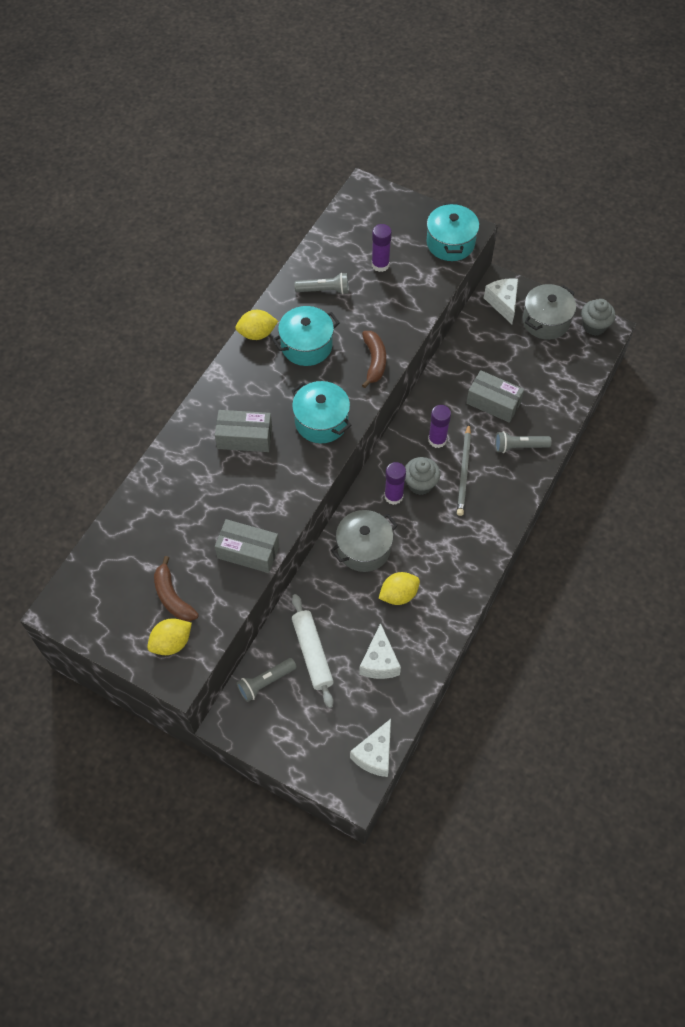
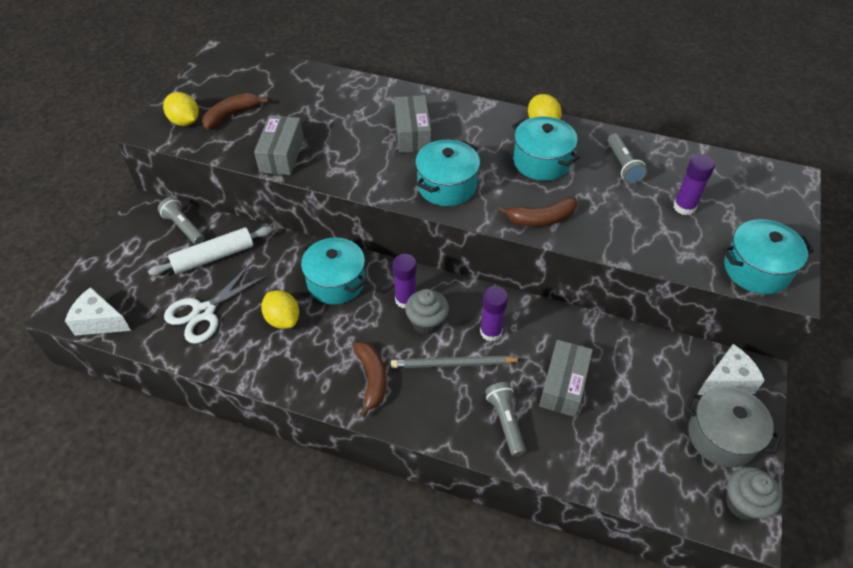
camera: 80 degrees right, 10 degrees down
(364, 548) = (336, 282): grey pot -> turquoise pot
(379, 661) = (204, 312): white cheese -> white scissors
(470, 531) = (372, 379): none -> brown banana

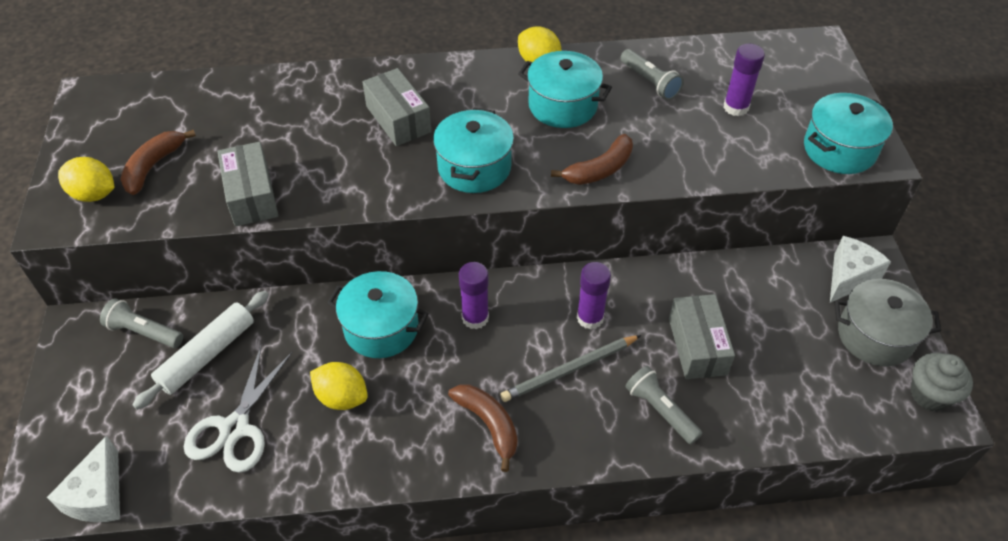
camera: 25 degrees left, 0 degrees up
(100, 322) = (99, 495): white cheese -> white cheese turned 75 degrees counterclockwise
(427, 322) = (514, 335): grey cupcake -> none

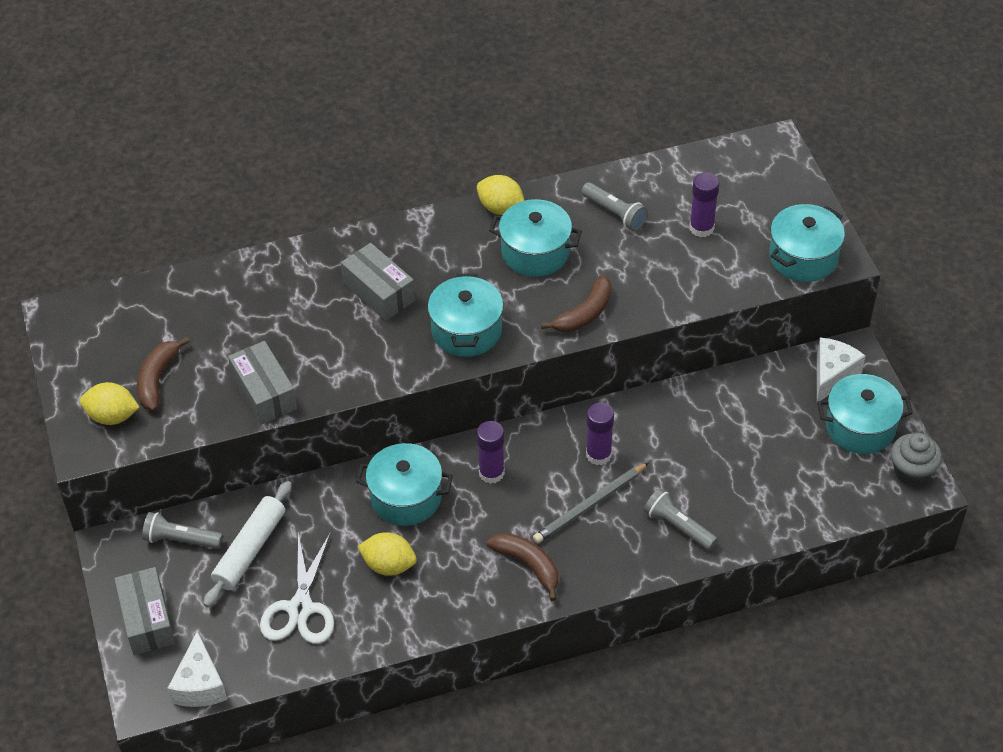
camera: 10 degrees left, 0 degrees up
(697, 346) = (701, 464): grey box -> grey box (147, 620)
(875, 336) = (860, 427): grey pot -> turquoise pot

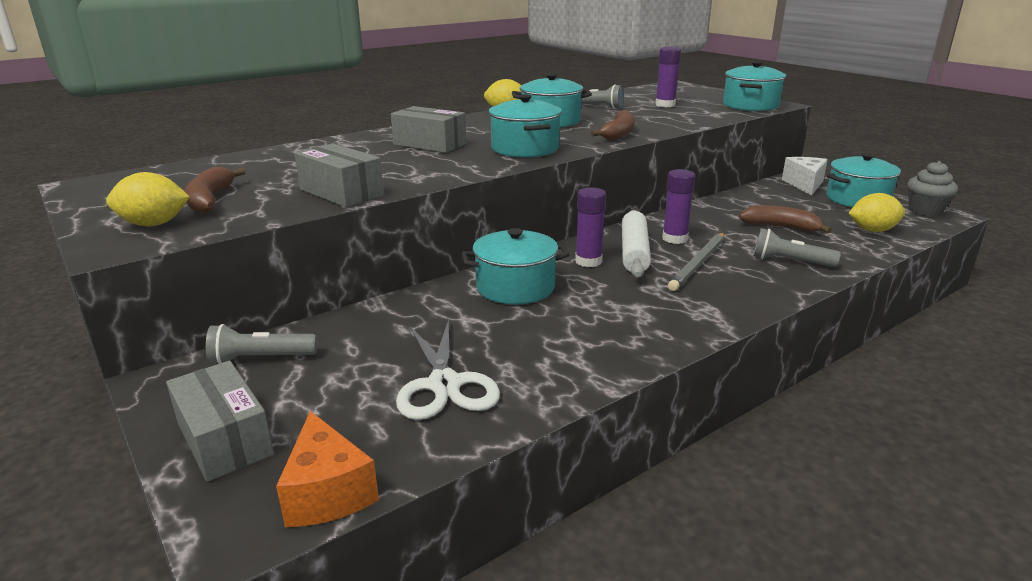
camera: 20 degrees left, 25 degrees down
(200, 684) = (327, 492): white cheese -> orange cheese
(250, 549) = (355, 350): white rolling pin -> white rolling pin (634, 252)
(389, 565) = (531, 332): yellow lemon -> yellow lemon (872, 230)
(528, 565) = (680, 306): brown banana -> brown banana (781, 227)

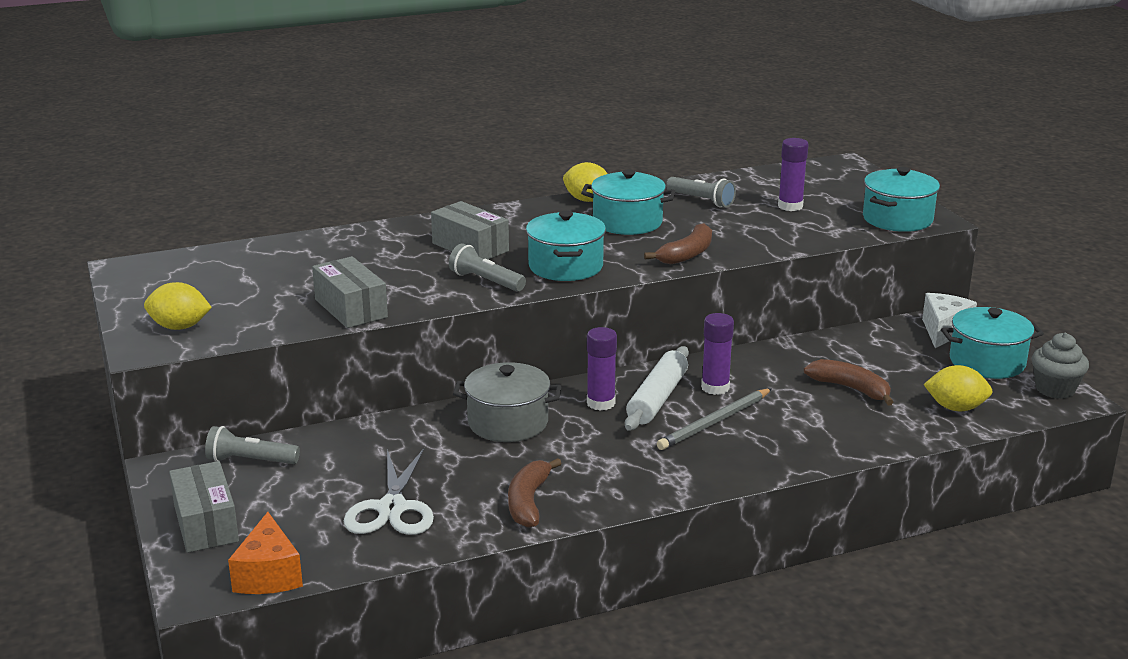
camera: 15 degrees right, 0 degrees up
(210, 200) = (232, 303): brown banana -> brown banana (528, 502)
(515, 287) = (508, 423): turquoise pot -> grey pot
(790, 261) = (817, 434): grey flashlight -> grey flashlight (486, 281)

